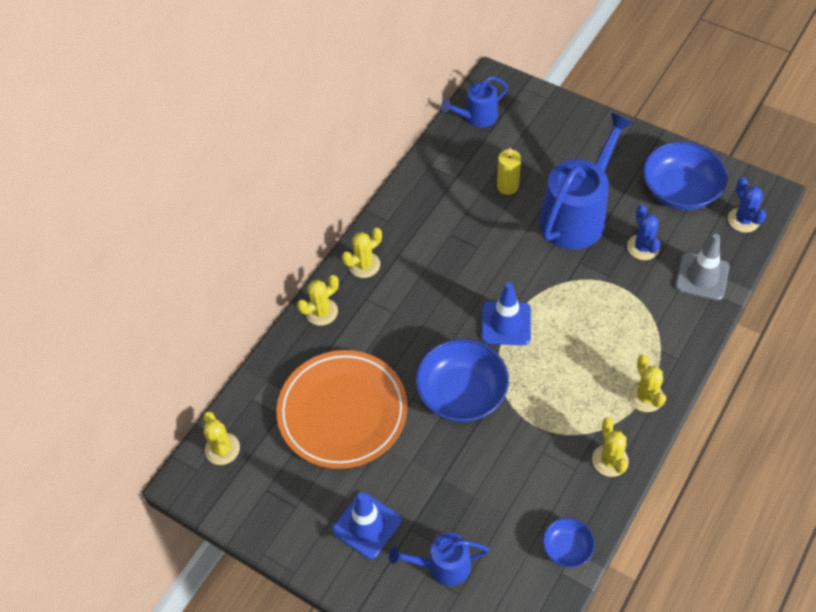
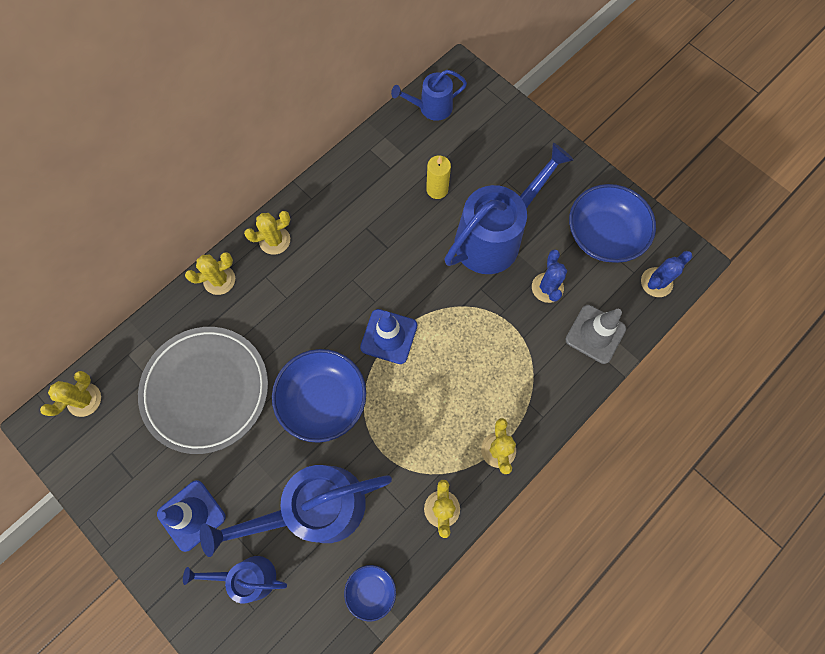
camera: 10 degrees right, 15 degrees up
(222, 449) = (84, 400): yellow cactus -> yellow cactus turned 45 degrees clockwise
(342, 412) = (206, 390): orange plate -> grey plate
(488, 489) = (317, 507): none -> blue watering can
(743, 220) = (656, 282): blue cactus -> blue cactus turned 60 degrees clockwise

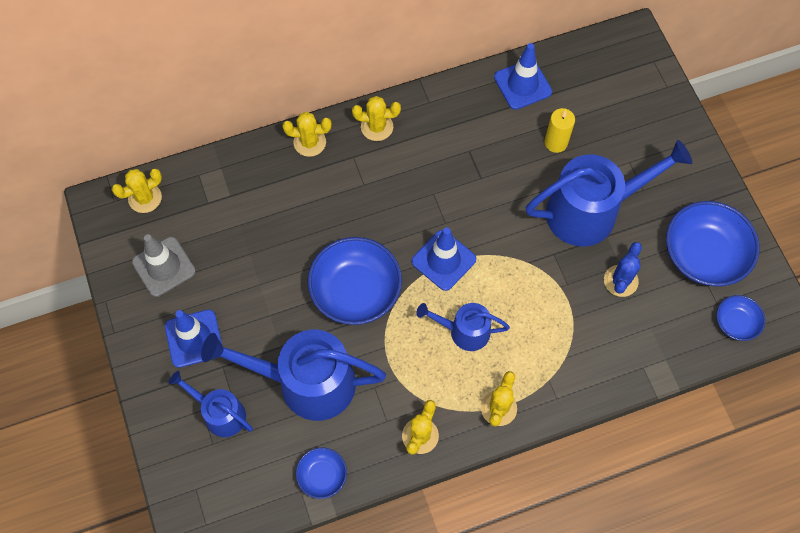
camera: 25 degrees right, 5 degrees down
(206, 390) = (254, 236): grey plate -> none
(385, 150) = (522, 84): none -> blue traffic cone
(431, 108) = (588, 61): blue watering can -> blue watering can (464, 331)
(595, 334) = (647, 345): grey traffic cone -> grey traffic cone (164, 267)
(656, 282) = (735, 323): blue cactus -> blue bowl

